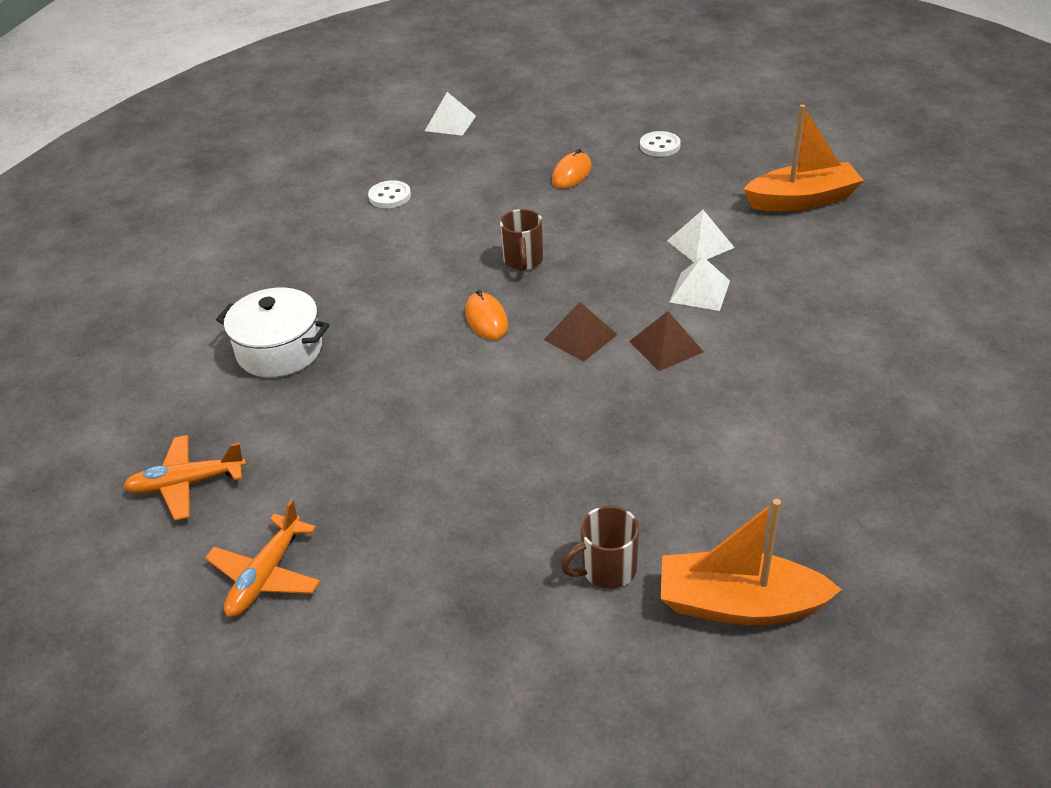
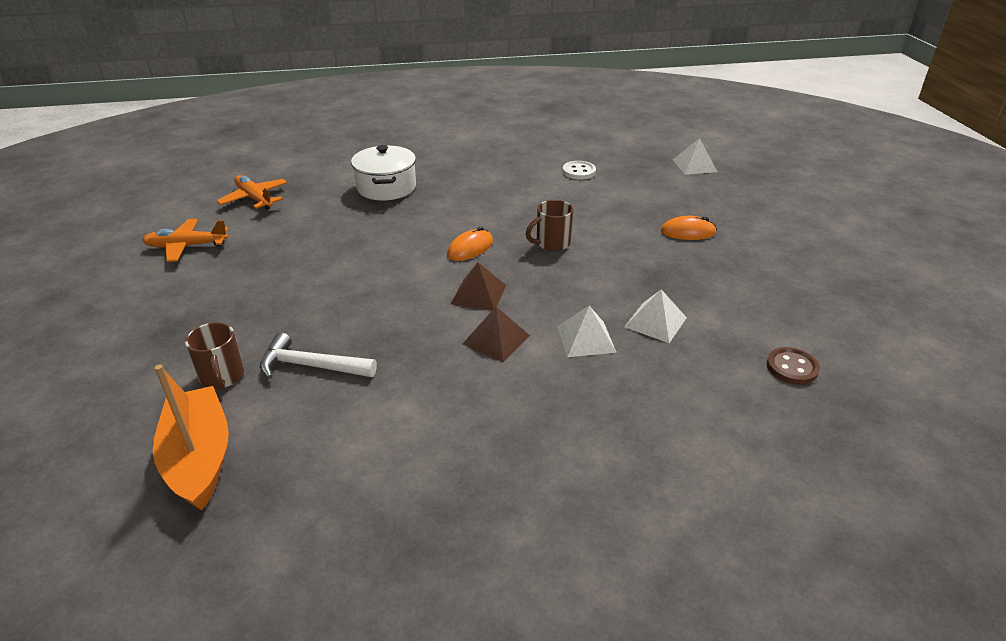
camera: 60 degrees right, 5 degrees down
(606, 570) = (222, 377): brown mug -> brown mug turned 150 degrees counterclockwise
(629, 490) = (311, 366): none -> white hammer
(659, 146) = (781, 262): white button -> none
(802, 200) = (792, 367): orange boat -> brown button

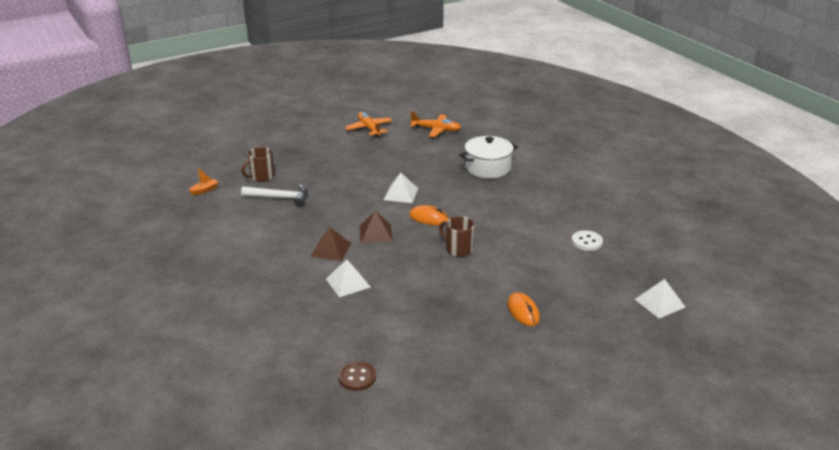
camera: 70 degrees right, 5 degrees down
(199, 458) = (204, 190): orange boat -> orange boat, size x0.41
(255, 198) = (436, 130): orange plane -> orange plane turned 75 degrees clockwise
(311, 366) = (280, 198): white hammer -> white hammer turned 105 degrees clockwise
(655, 322) = (382, 309): white pyramid -> white pyramid (401, 194)

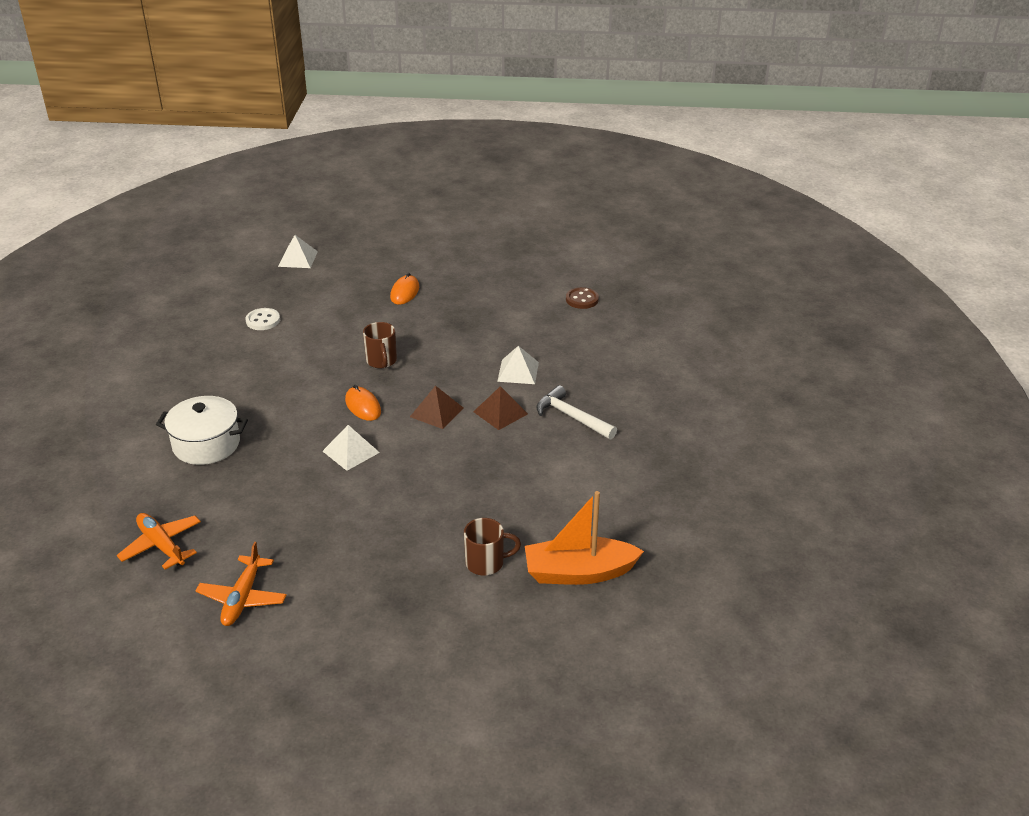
camera: 145 degrees left, 5 degrees up
(204, 190) = (579, 572): orange boat -> orange boat, size x2.43
(280, 198) = (492, 511): white hammer -> white hammer (572, 417)

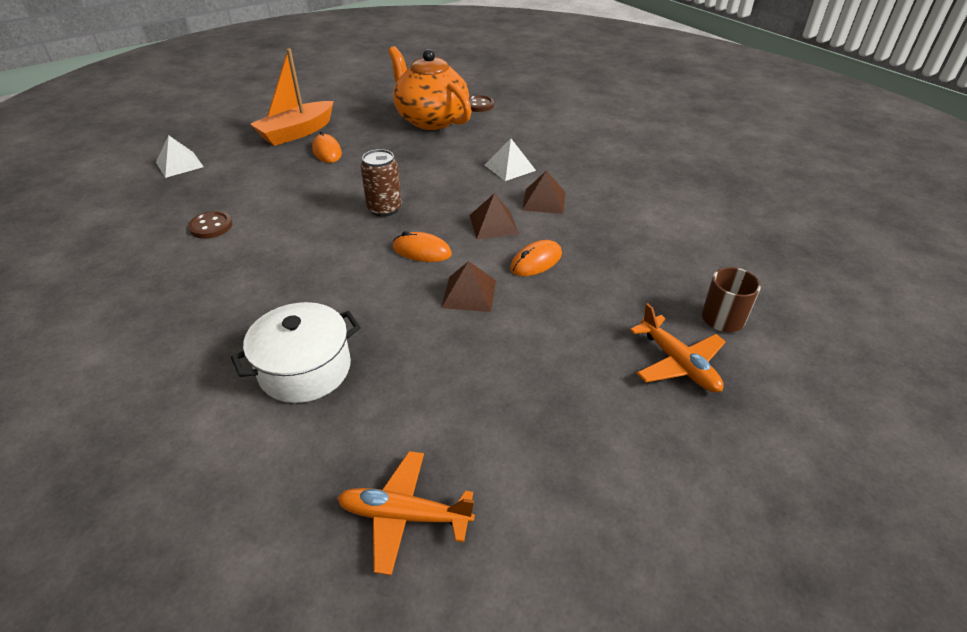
camera: 40 degrees left, 5 degrees up
(242, 598) = (582, 507): orange plane -> orange plane (678, 363)
(263, 320) = (211, 226): white button -> brown button
(351, 451) = (469, 293): white pyramid -> brown pyramid
(381, 361) = (384, 209): brown mug -> brown can
(424, 454) = (536, 261): none -> orange mouse
(521, 297) = (431, 119): none -> orange teapot
(572, 417) = (599, 179): white hammer -> none
(579, 572) = (791, 283): orange boat -> orange boat (297, 132)

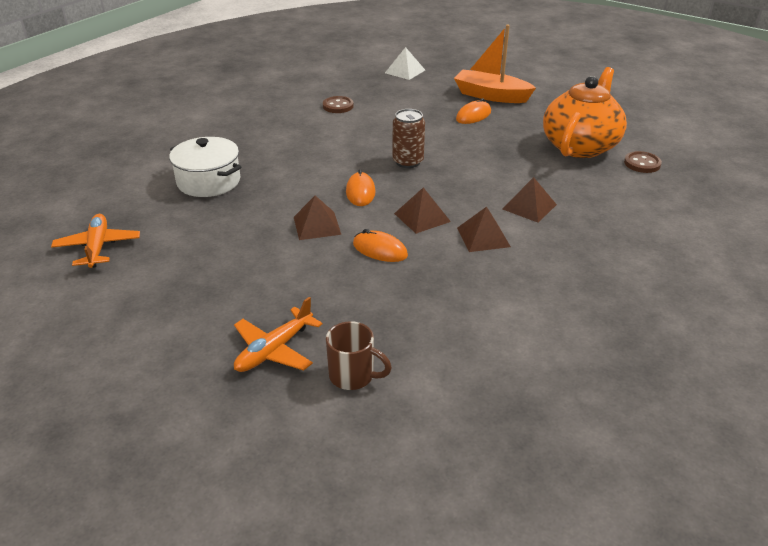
camera: 70 degrees right, 5 degrees down
(509, 167) = (529, 206): white pyramid -> brown pyramid

